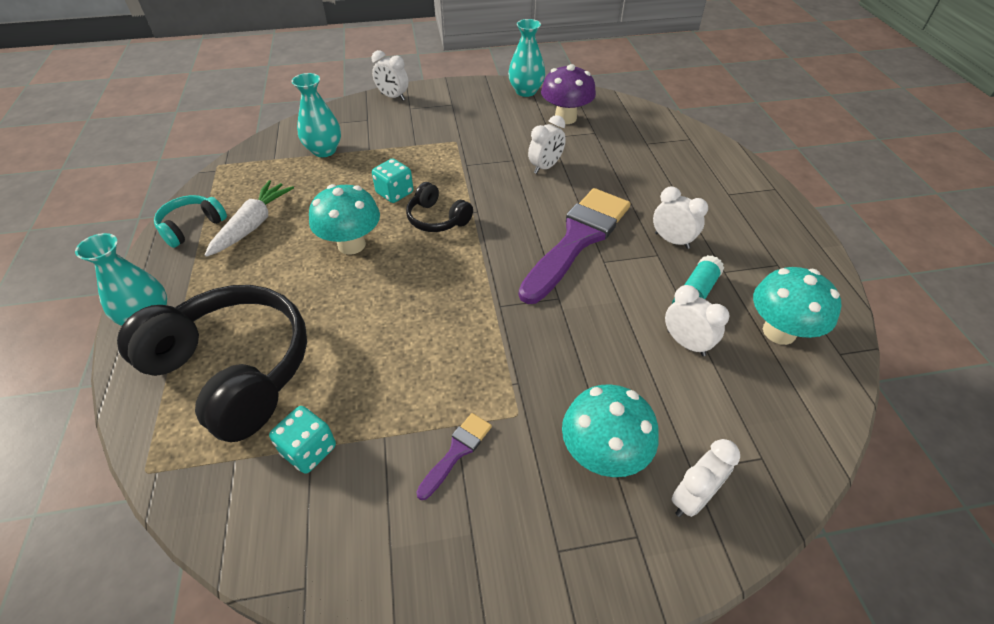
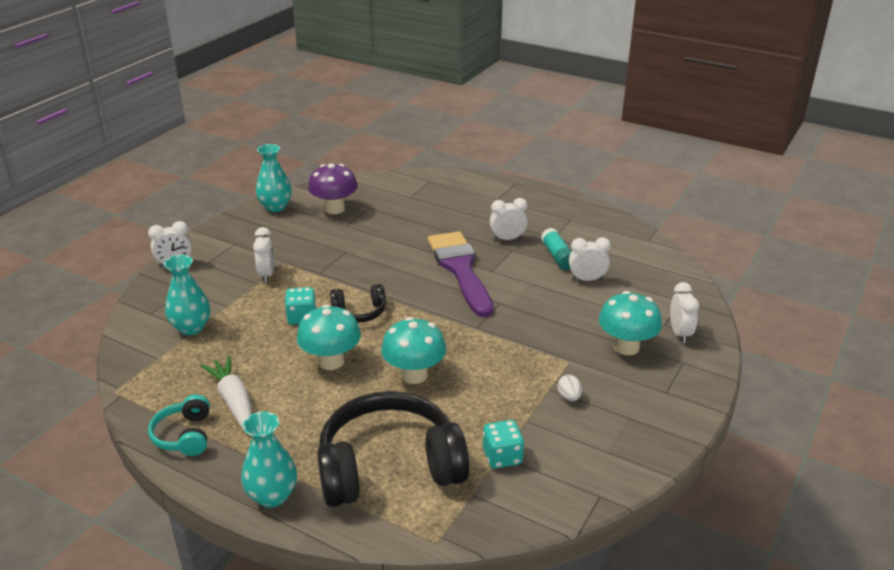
camera: 50 degrees left, 15 degrees down
(457, 452) = (569, 397): purple brush -> white egg
(545, 167) = (373, 244): white clock -> white clock (266, 275)
(779, 332) = (614, 248): turquoise mushroom -> turquoise mushroom (414, 375)

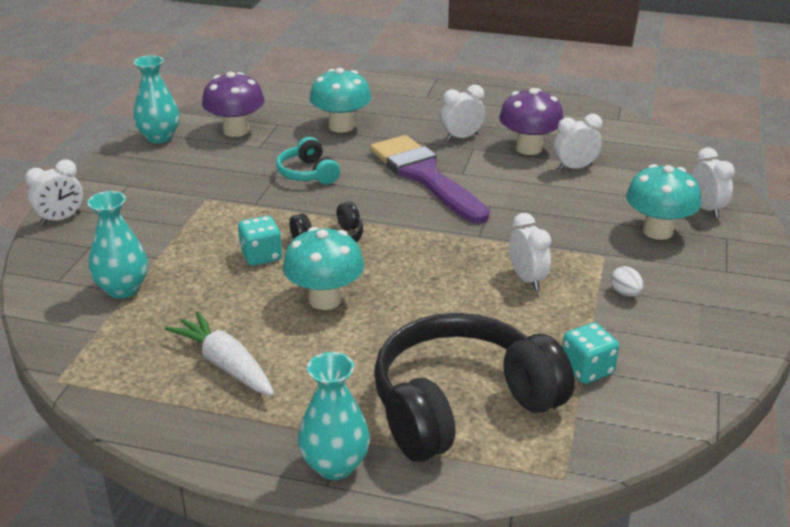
camera: 15 degrees left, 0 degrees up
(184, 435) = (181, 416): turquoise headphones -> turquoise headphones (308, 173)
(266, 275) = (189, 214): white clock -> white clock (527, 279)
(414, 375) = (434, 298): turquoise mushroom -> turquoise mushroom (341, 126)
(557, 256) = (528, 148): turquoise glue stick -> purple mushroom

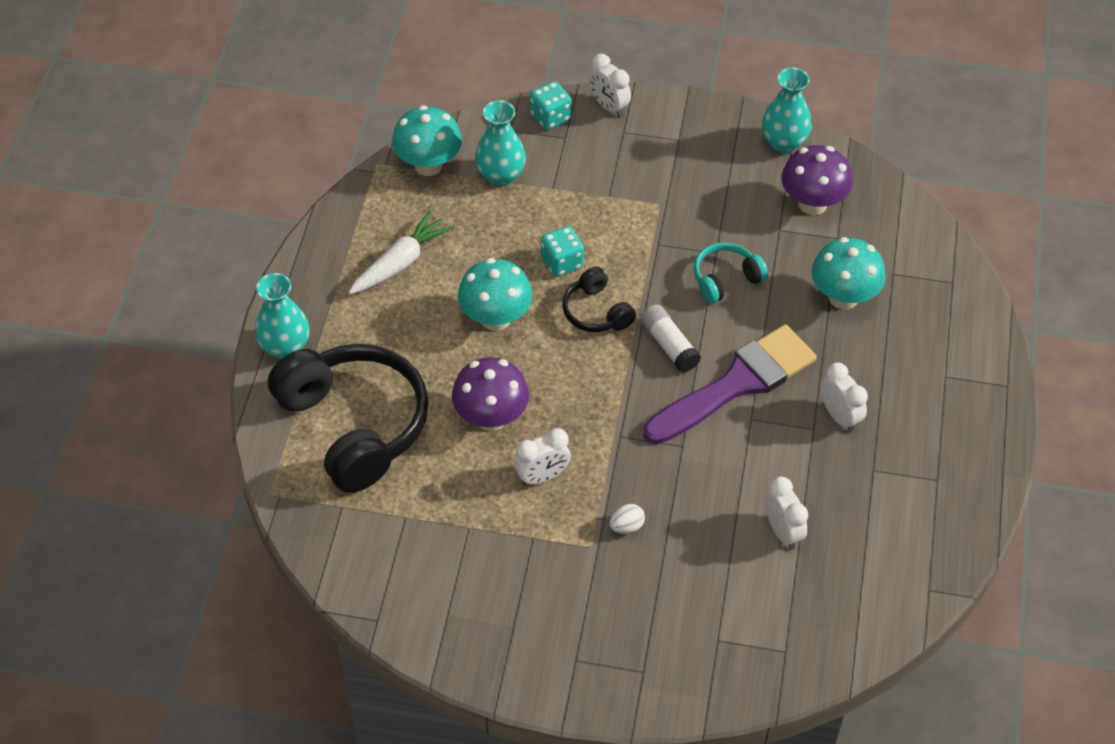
camera: 85 degrees right, 20 degrees up
(378, 204) = (669, 345): none -> white glue stick
(528, 148) = (824, 485): purple mushroom -> purple mushroom (491, 417)
(587, 369) = (404, 518): turquoise dice -> turquoise dice (550, 117)
(625, 293) = (525, 560): white egg -> white egg (626, 526)
(657, 231) = (648, 603): turquoise mushroom -> turquoise mushroom (428, 165)
(706, 209) = (704, 660): white clock -> none

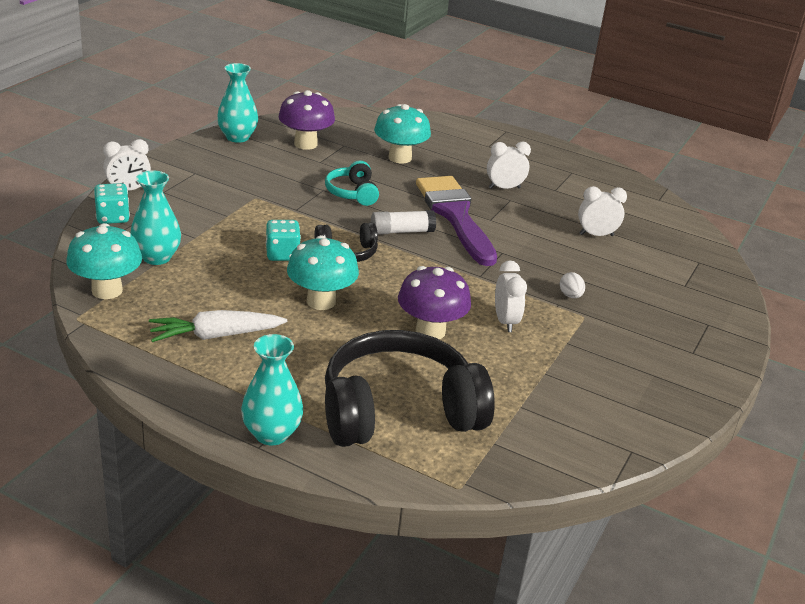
camera: 75 degrees left, 20 degrees down
(400, 263) = (216, 335): white carrot -> white carrot turned 75 degrees counterclockwise

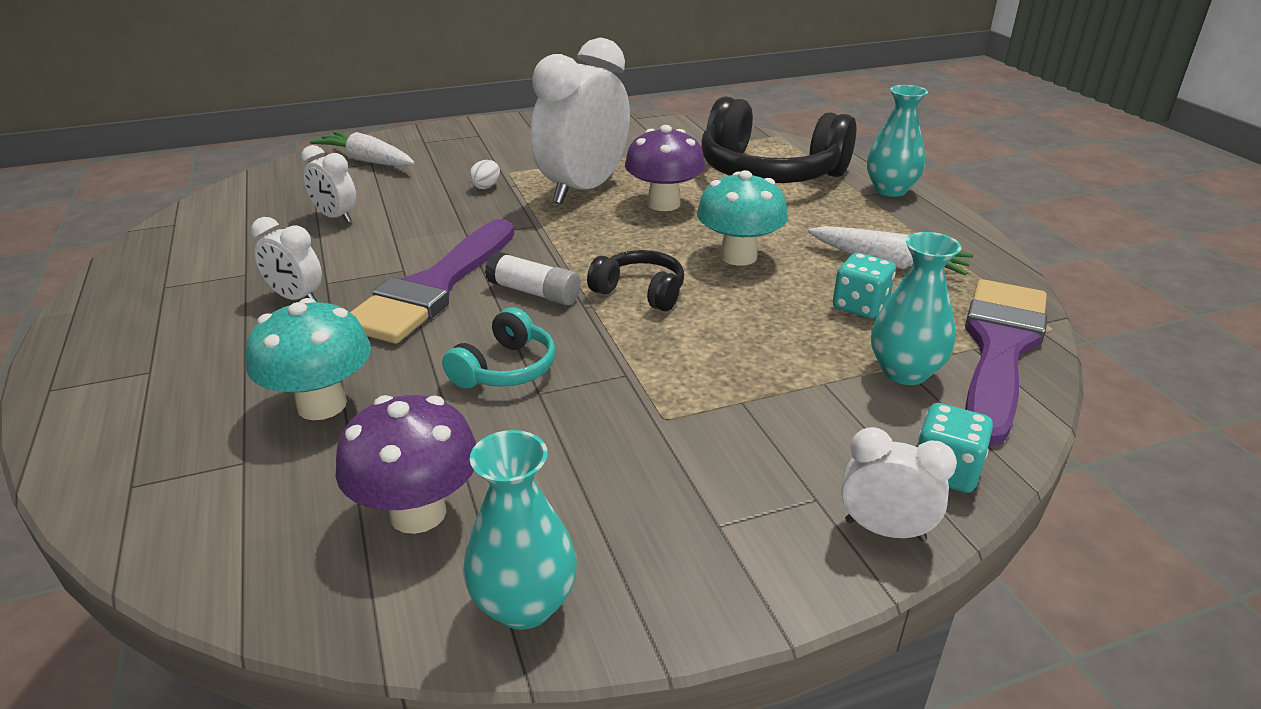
camera: 135 degrees left, 0 degrees up
(107, 290) = (999, 349): turquoise mushroom -> purple brush
(282, 254) = (724, 317): turquoise dice -> turquoise dice (860, 306)
(505, 321) = (583, 190): white clock -> white clock, size x2.11
(691, 286) = (367, 161): none -> white carrot

